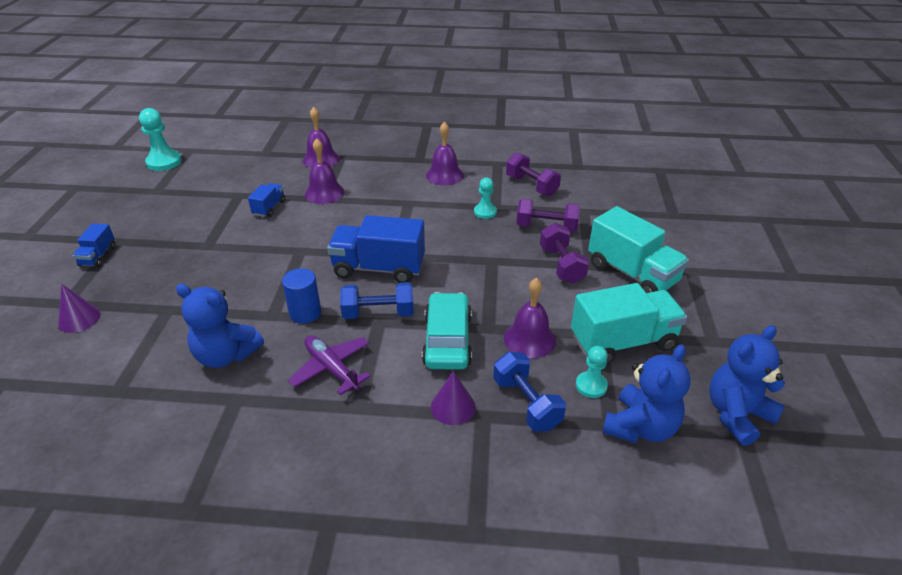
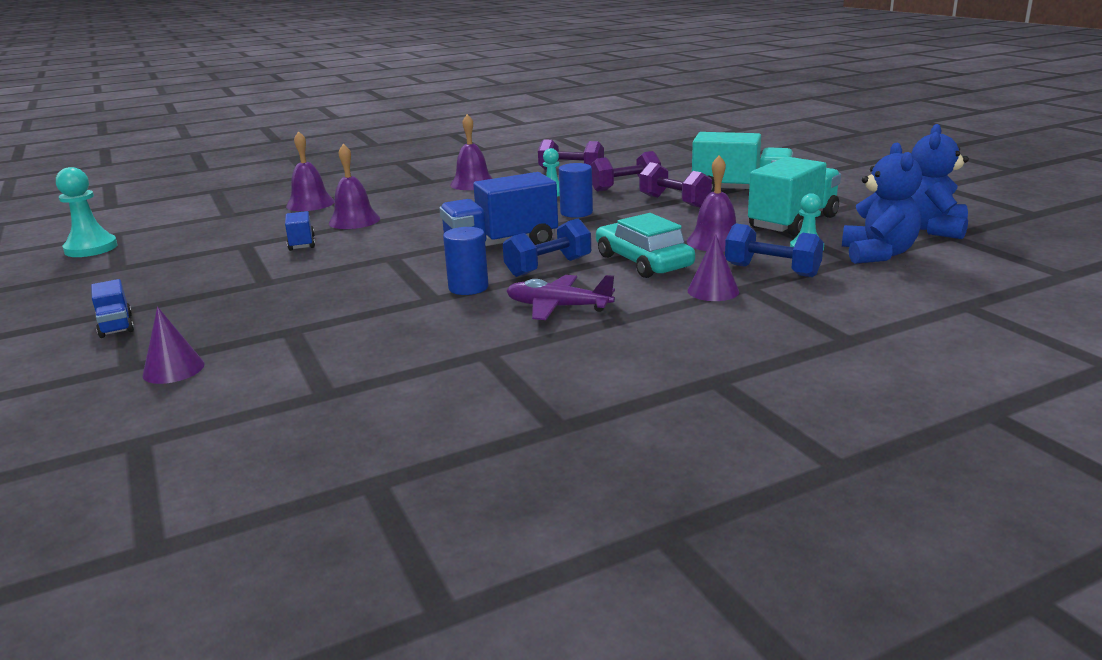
camera: 30 degrees left, 15 degrees down
(226, 355) = (423, 334): blue teddy bear -> none
(473, 248) = (576, 212): none -> blue cylinder

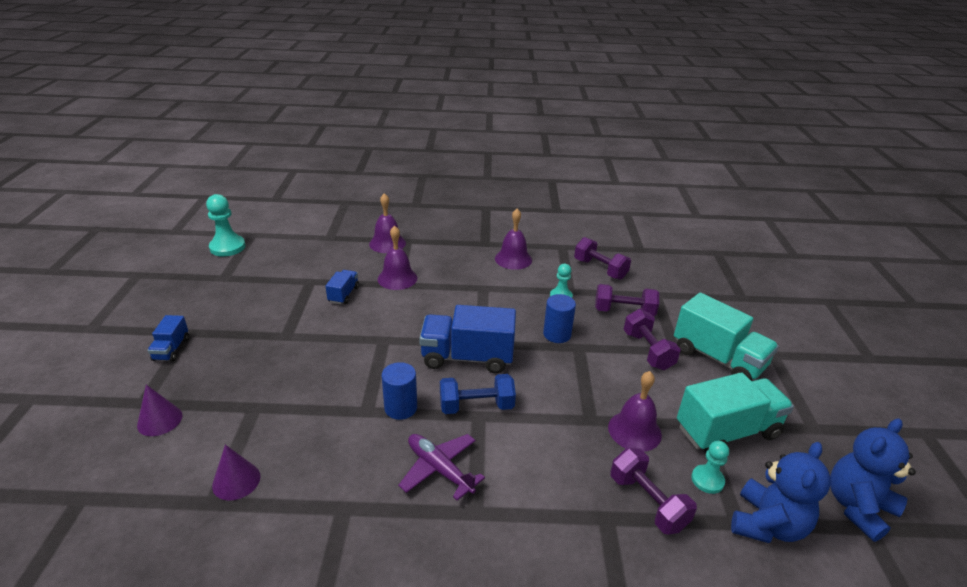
camera: 25 degrees right, 10 degrees up
(643, 261) = (552, 434): turquoise car -> none
(713, 291) = (573, 508): purple cone -> purple cone (236, 481)
(772, 270) = (647, 502): blue dumbbell -> purple dumbbell

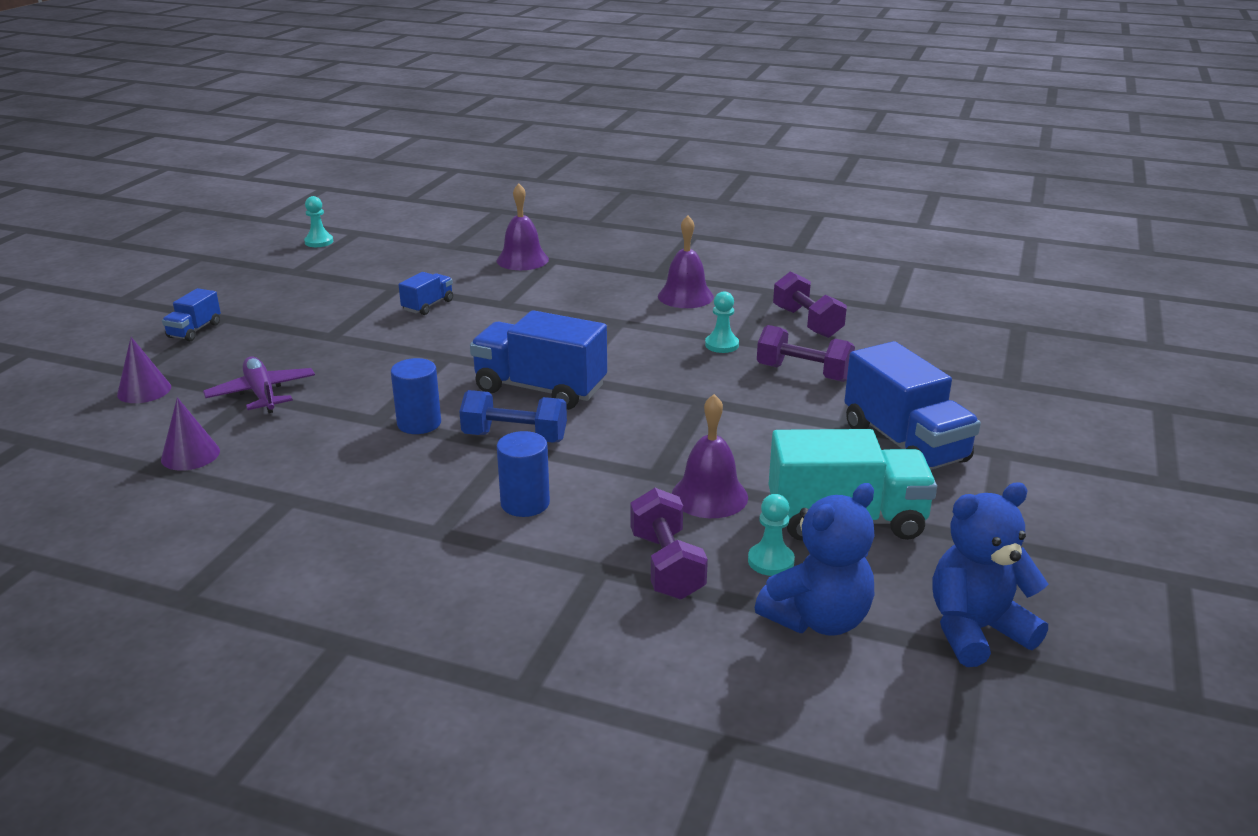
camera: 20 degrees right, 5 degrees down
(227, 247) = (319, 242): turquoise pawn -> turquoise pawn, size x0.61
(397, 278) = (508, 297): purple bell -> none
(439, 469) = (424, 486): purple plane -> purple plane (262, 394)
(557, 334) = (682, 383): blue cylinder -> blue cylinder (525, 503)
(648, 351) = (802, 419): purple dumbbell -> none
(718, 358) = (905, 443): turquoise truck -> blue truck

